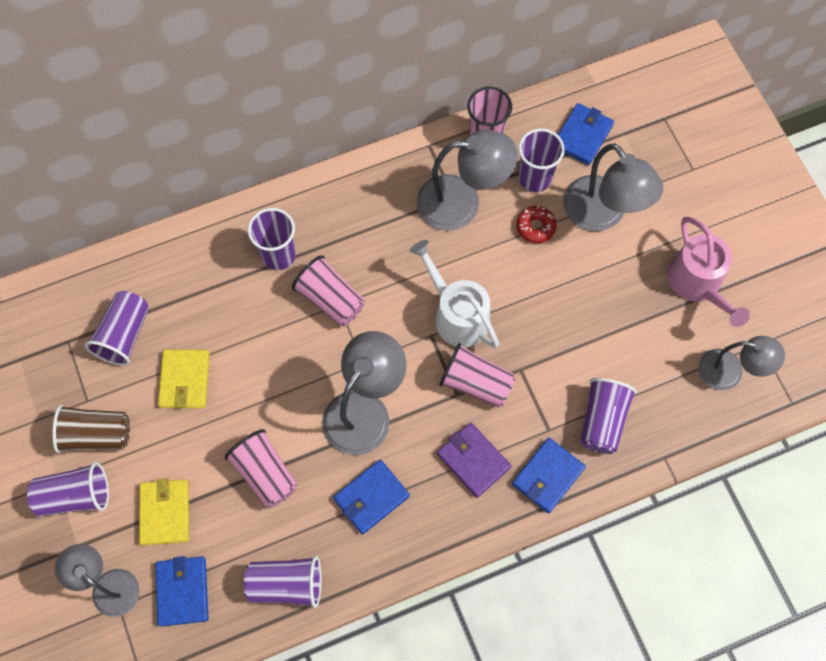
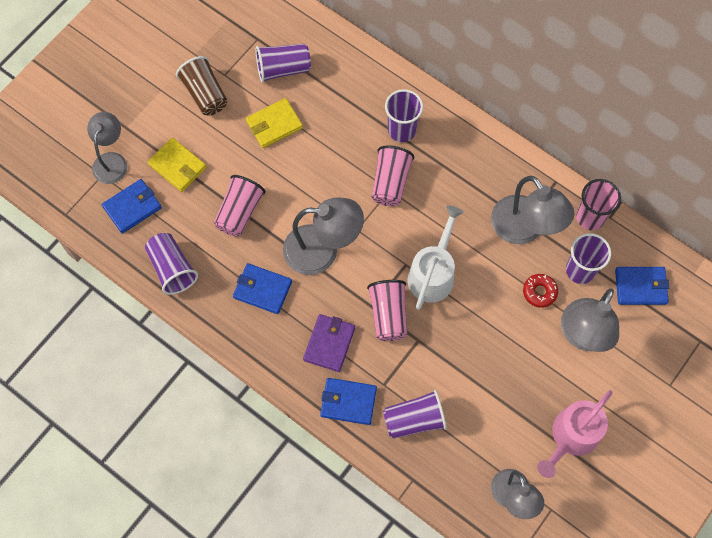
camera: 60 degrees right, 0 degrees up
(75, 495) = (158, 106): purple cup -> none
(165, 513) = (177, 166): yellow wallet -> yellow wallet turned 75 degrees clockwise

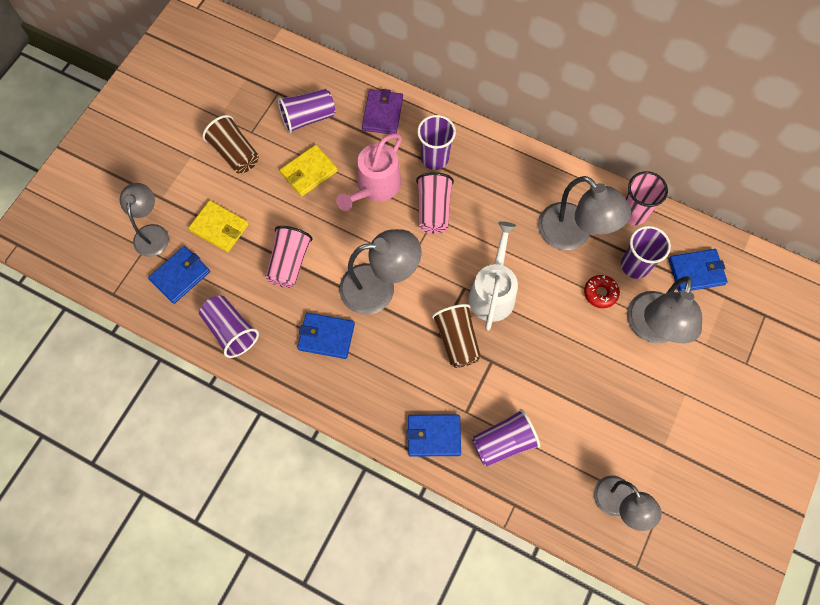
camera: 10 degrees left, 0 degrees up
(329, 344) = (403, 380): purple wallet -> purple wallet (382, 114)
(388, 315) = (457, 340): pink cup -> brown cup
(571, 437) = (663, 432): pink watering can -> pink watering can (375, 186)

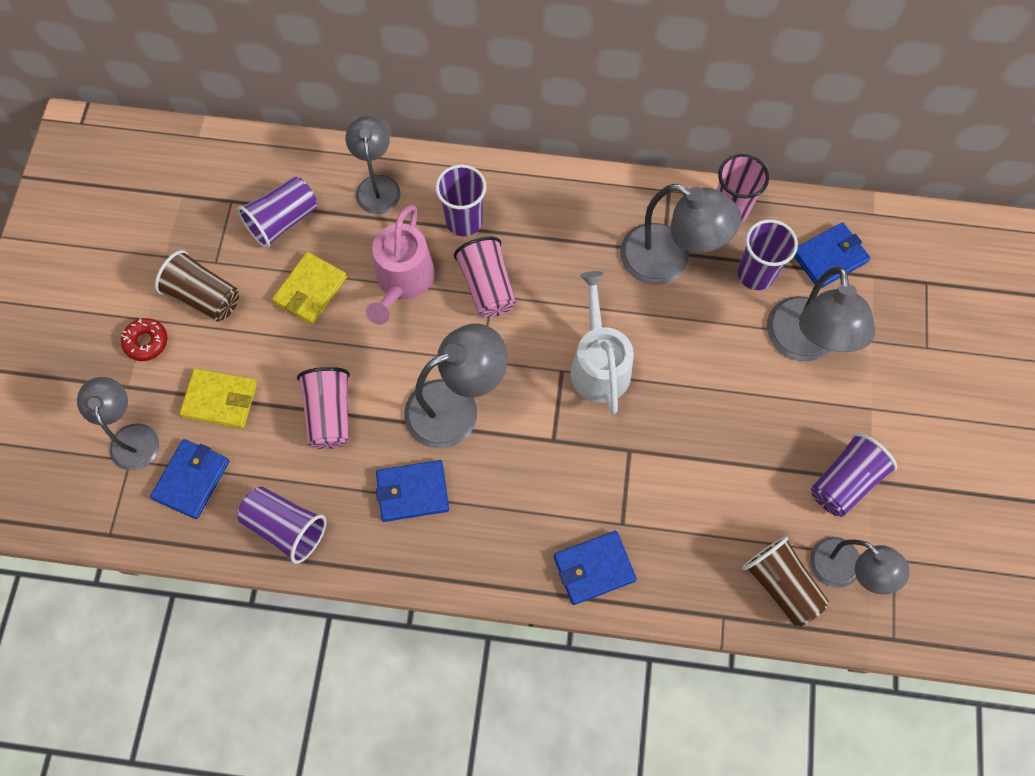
camera: 20 degrees left, 0 degrees up
(382, 114) = (377, 186): purple wallet -> grey lamp
(457, 340) = (577, 439): brown cup -> brown cup (780, 585)
(503, 442) = (681, 545): purple cup -> purple cup (844, 481)
(600, 293) = (728, 321): red donut -> red donut (146, 342)

